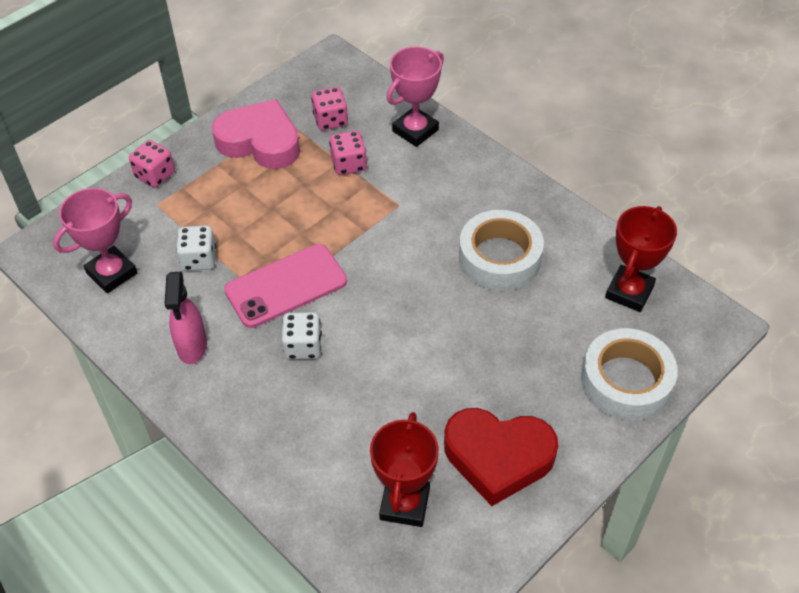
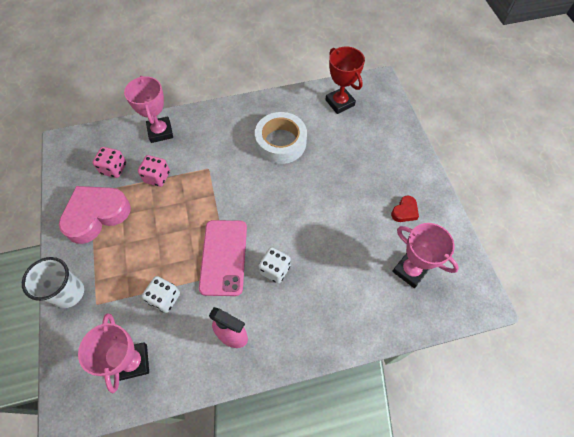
camera: 60 degrees left, 10 degrees up
(155, 175) = (69, 293): pink dice -> white cup
(404, 504) = (410, 270): red trophy -> pink trophy
(498, 457) = (404, 211): red heart -> red heart, size x0.45
(626, 381) = (390, 134): white tape -> none

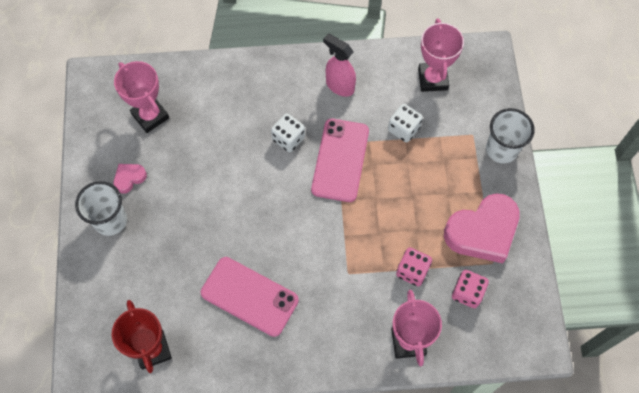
camera: 170 degrees left, 5 degrees up
(281, 142) = (249, 296): white tape -> pink phone
(404, 211) = (129, 178): red heart -> pink heart
(405, 177) = (110, 220): none -> white cup

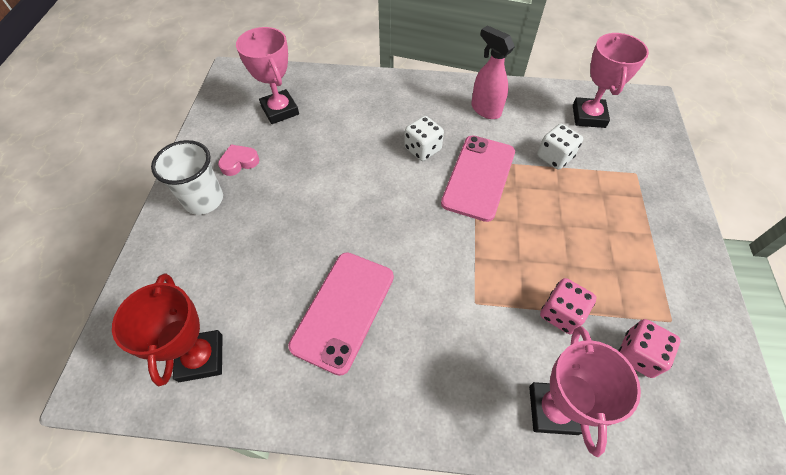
camera: 10 degrees right, 10 degrees down
(249, 296) = (343, 310): pink phone -> pink phone turned 75 degrees clockwise
(482, 231) = (655, 280): pink heart -> none
(501, 149) = (673, 192): white cup -> none

